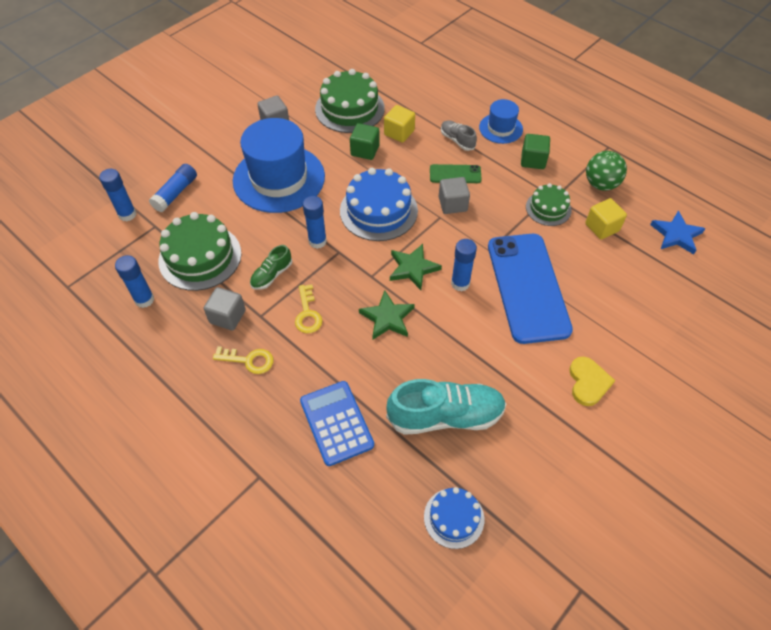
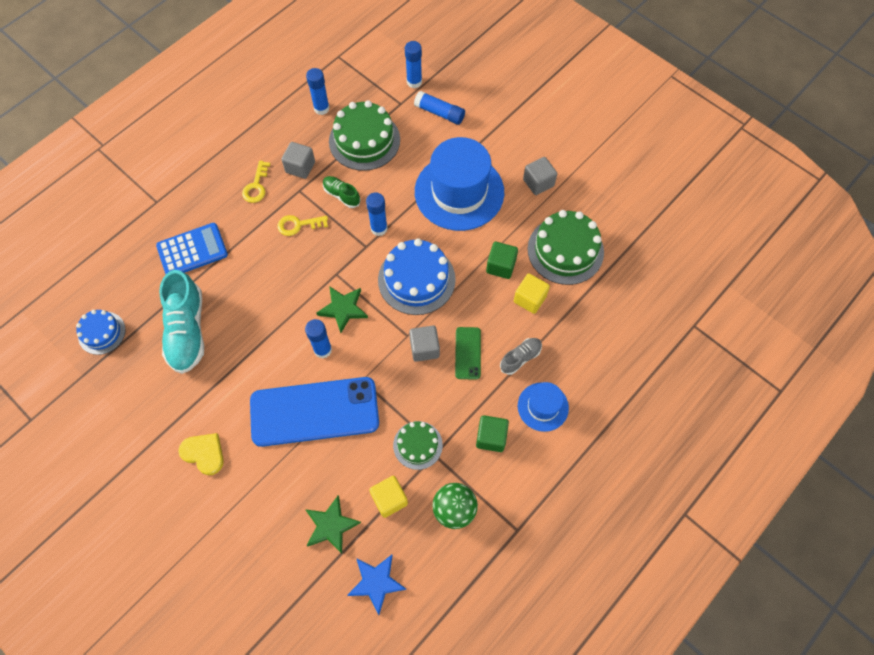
camera: 90 degrees right, 10 degrees up
(387, 318) = (289, 287): green star -> green star (331, 526)
(588, 382) = (204, 453): yellow heart -> yellow heart turned 150 degrees counterclockwise

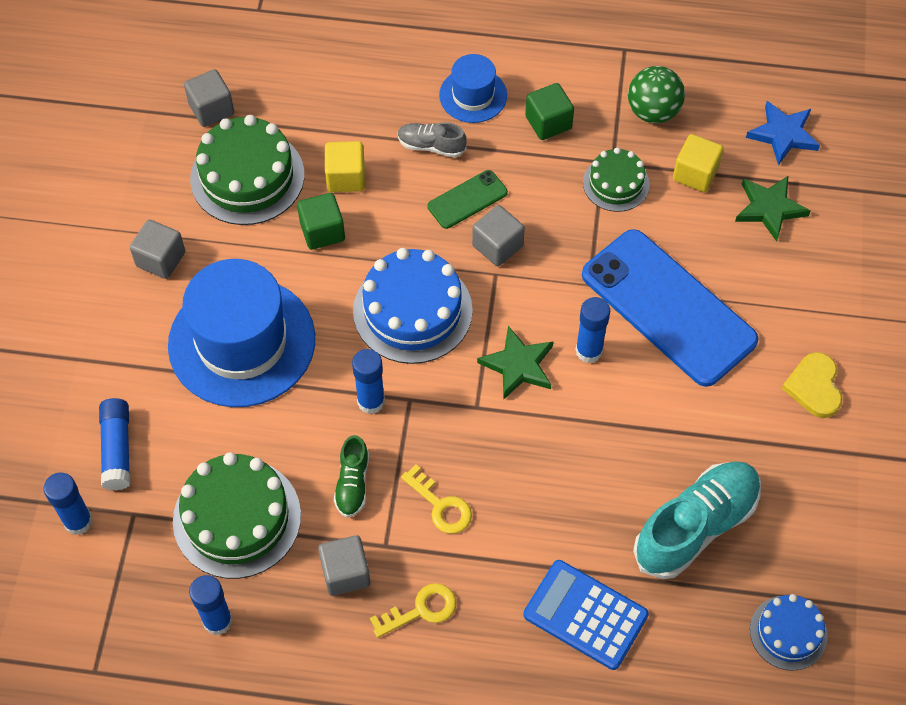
camera: 125 degrees left, 5 degrees down
(628, 258) = (211, 109): none -> grey cube

